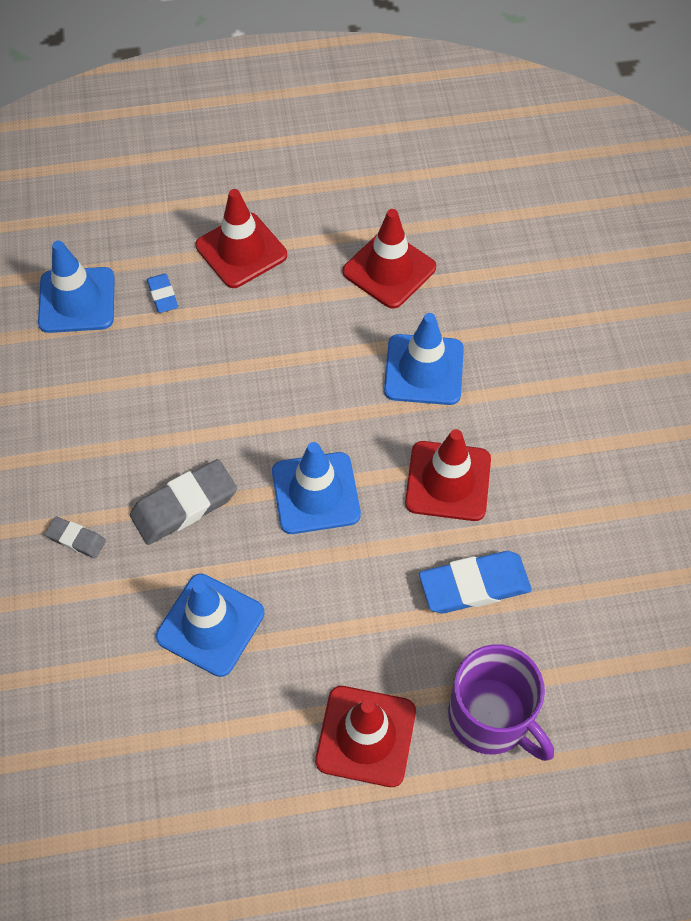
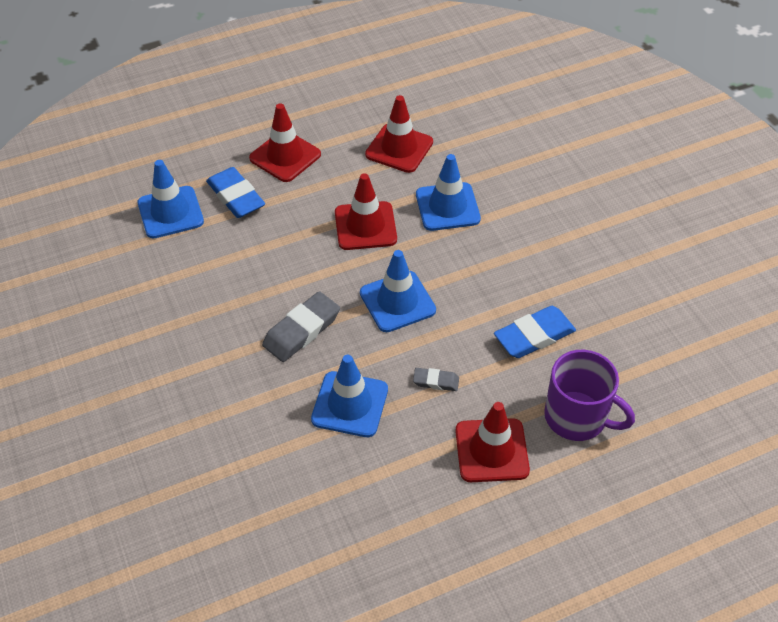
camera: 15 degrees left, 10 degrees down
(76, 539) = (226, 370): grey eraser -> grey eraser (436, 381)
(163, 295) = (236, 196): blue eraser -> blue eraser, size x1.86
(448, 481) = (491, 274): red traffic cone -> red traffic cone (365, 226)

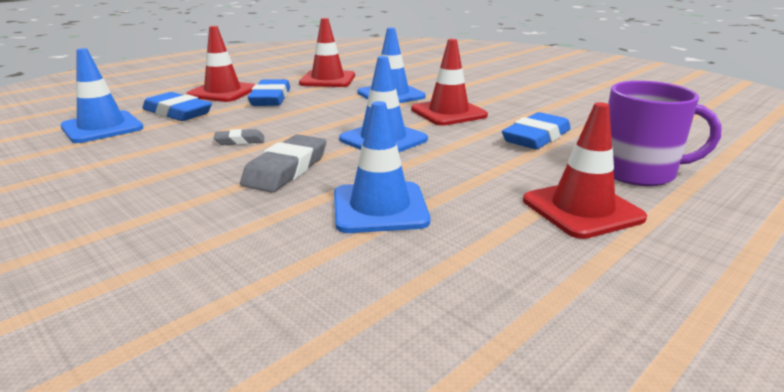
camera: 20 degrees left, 25 degrees down
(327, 184) = (270, 98): none -> blue eraser
(365, 226) = (321, 110): red traffic cone -> red traffic cone (448, 113)
(436, 381) = (468, 176): grey eraser -> grey eraser (240, 141)

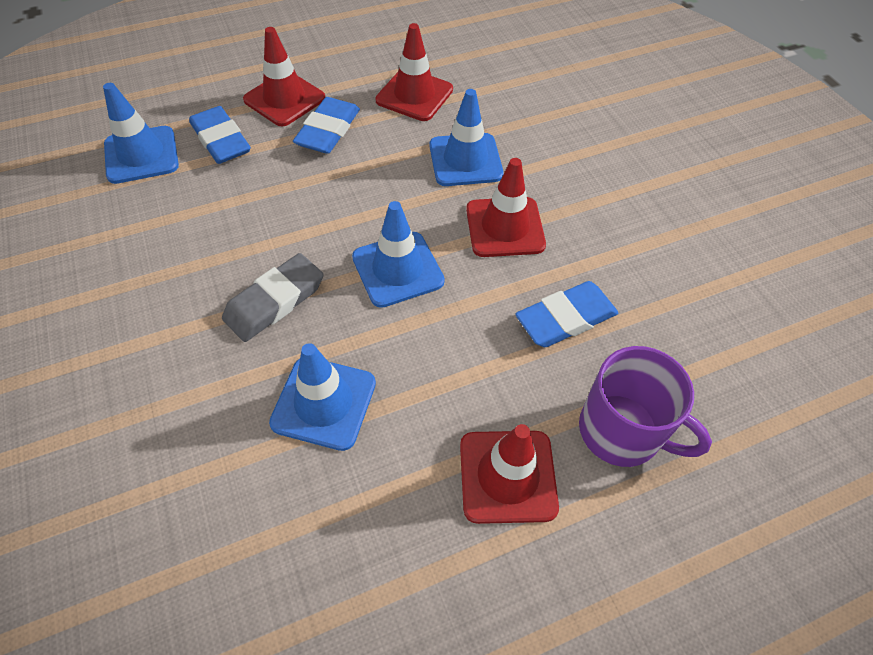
camera: 20 degrees right, 30 degrees up
(240, 141) = (256, 226): grey eraser -> none

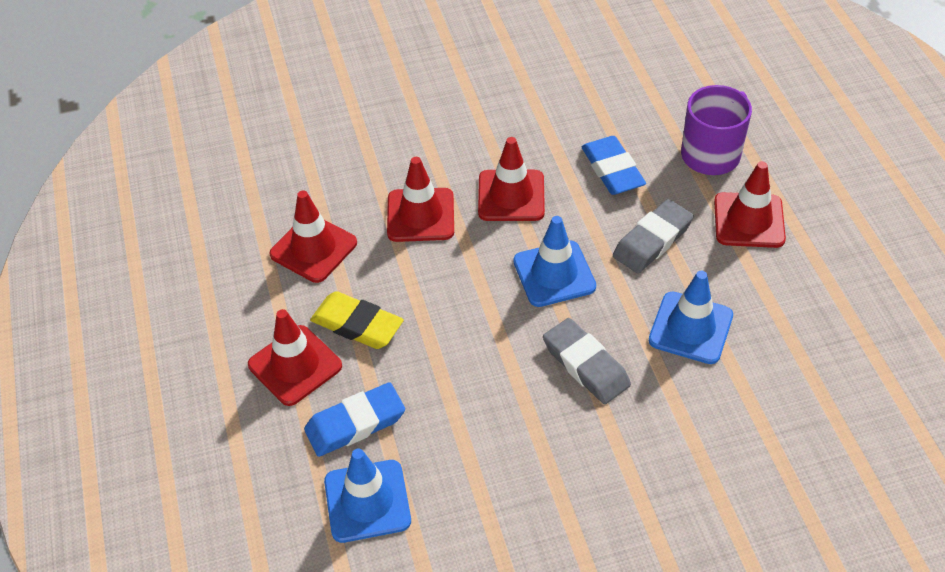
camera: 80 degrees left, 5 degrees down
(328, 130) = (357, 324): blue eraser -> yellow eraser
(457, 362) = (652, 240): none -> grey eraser
(465, 160) = (420, 215): blue traffic cone -> red traffic cone

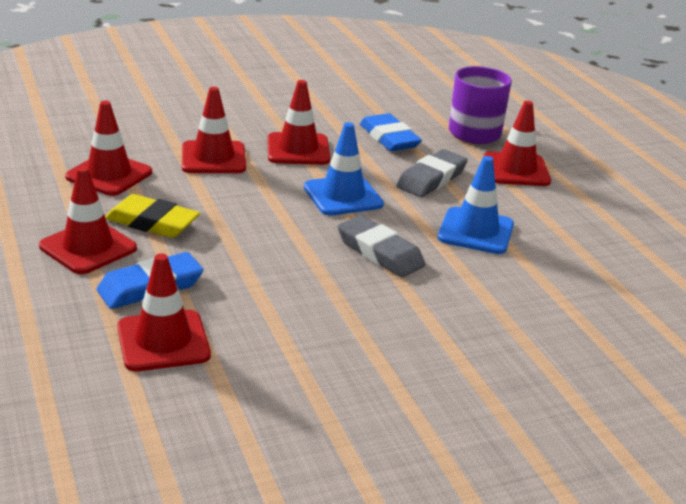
camera: 10 degrees left, 20 degrees down
(367, 501) = (163, 341): blue traffic cone -> red traffic cone

